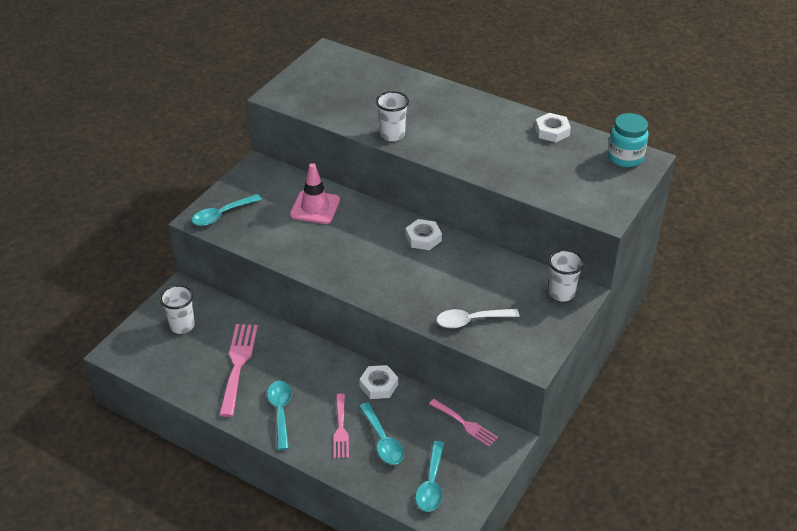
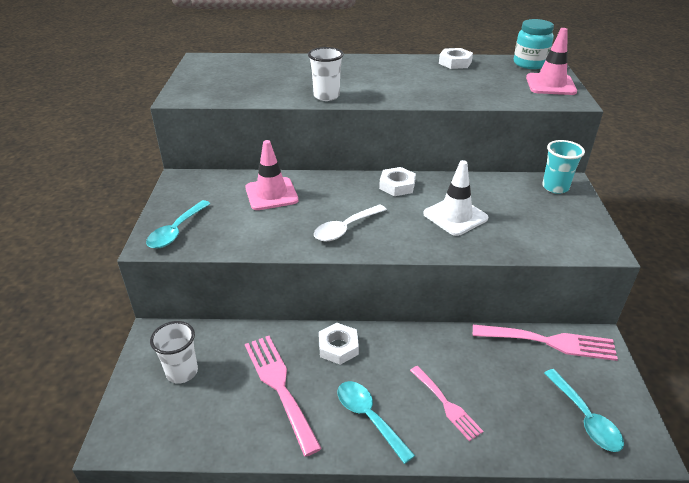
camera: 30 degrees left, 5 degrees down
(378, 385) = (440, 342): white nut -> white nut (338, 347)
(383, 441) = (497, 396): turquoise spoon -> none
(442, 285) = (455, 216): none -> white traffic cone
(465, 424) = (550, 342): pink fork -> pink fork, size x1.61
(471, 321) = (513, 235): white spoon -> white spoon (345, 229)
(561, 293) = (555, 187): white cup -> turquoise cup
(610, 191) = (550, 85): none -> pink traffic cone

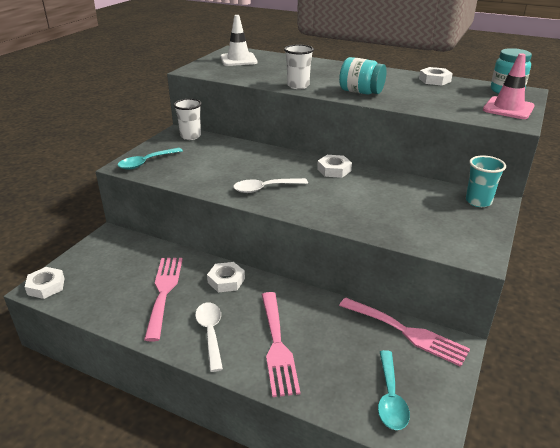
camera: 25 degrees right, 5 degrees down
(123, 433) = (46, 286): none -> white nut
(182, 372) = (108, 262): white cup -> white cup (190, 136)
(271, 194) = (231, 155): pink traffic cone -> none
(368, 417) = (210, 333): turquoise spoon -> white spoon
(400, 92) = (361, 92): none -> turquoise jar
(446, 405) = (277, 346): pink fork -> pink fork, size x1.61
(455, 216) = (363, 201): white traffic cone -> white traffic cone (238, 60)

